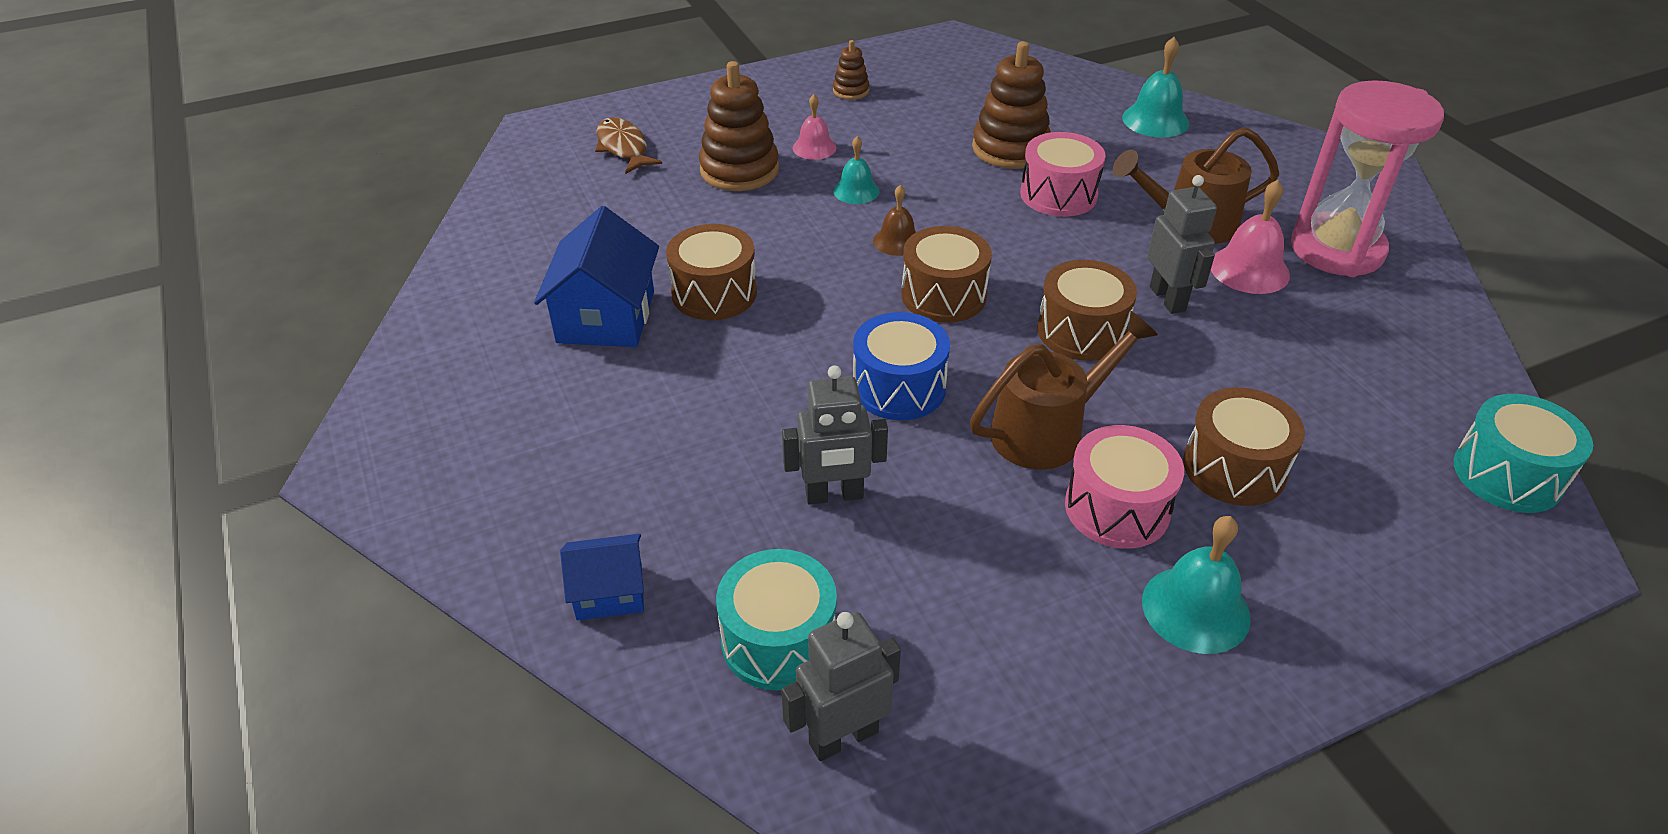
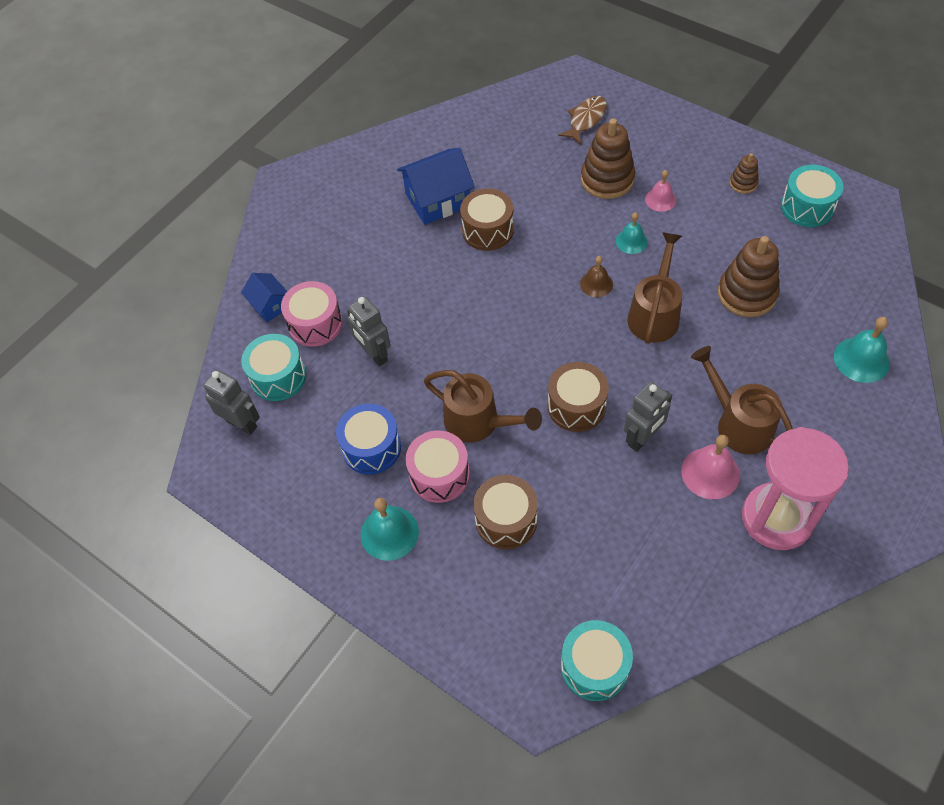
camera: 65 degrees right, 15 degrees up
(899, 387) = (468, 344): blue drum -> blue drum (371, 448)
(925, 70) = (807, 207): none -> turquoise drum
(943, 295) = (561, 328): brown drum -> none
(983, 217) = (655, 313): none -> brown watering can
(1058, 194) = (713, 341): pink drum -> pink drum (315, 324)

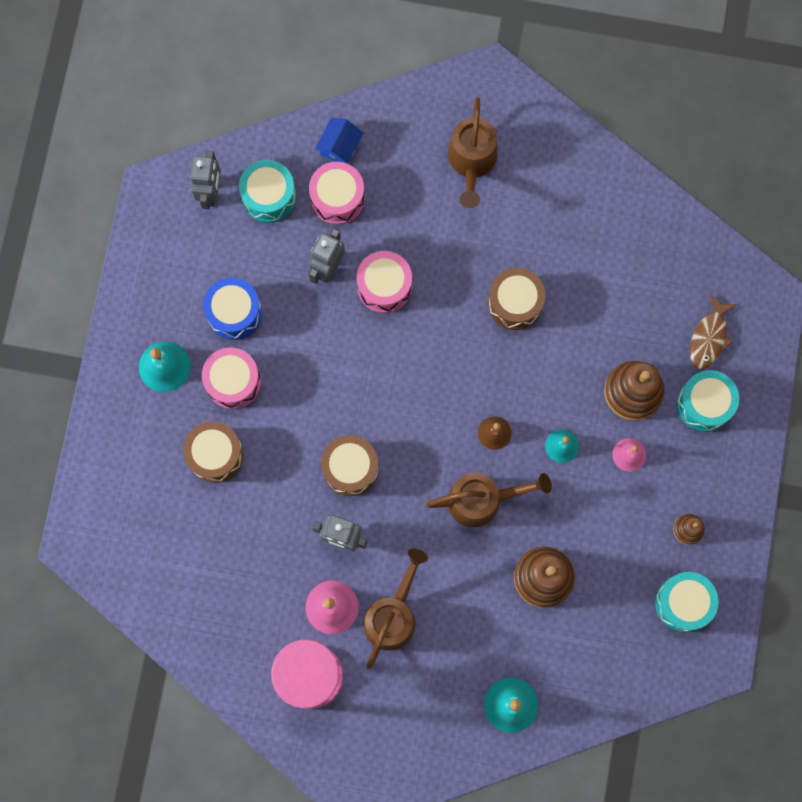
camera: 60 degrees right, 20 degrees up
(418, 317) = (384, 286): none -> pink drum
(438, 200) = (532, 238): blue house -> none
(479, 423) = (297, 392): brown watering can -> brown watering can (471, 162)
(586, 119) = (709, 337): brown fish -> brown fish turned 105 degrees clockwise
(594, 666) = (121, 575): turquoise drum -> turquoise drum (704, 404)

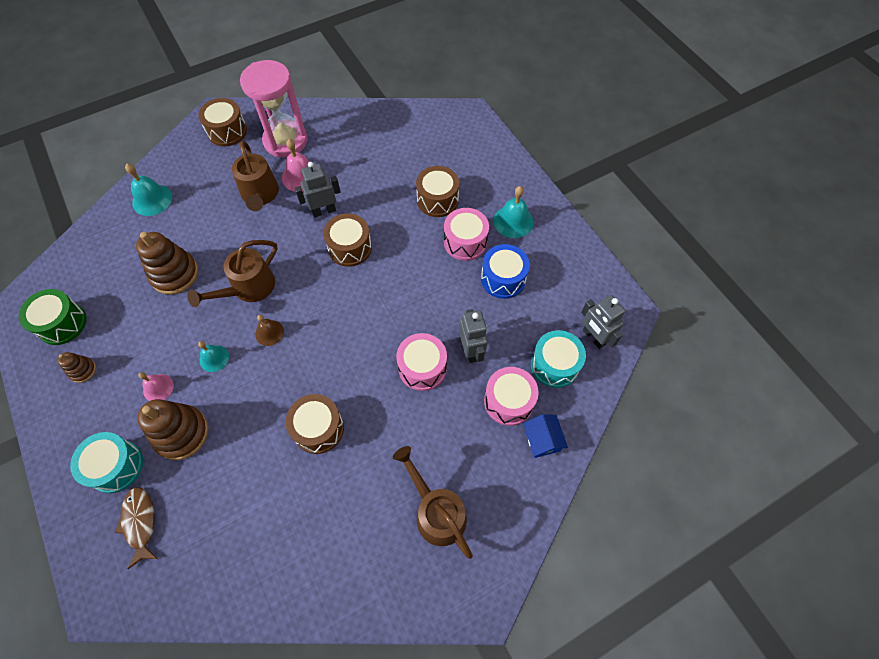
camera: 140 degrees right, 15 degrees down
(366, 748) = (227, 131): none -> brown drum
(683, 603) = (62, 323): turquoise drum -> green drum

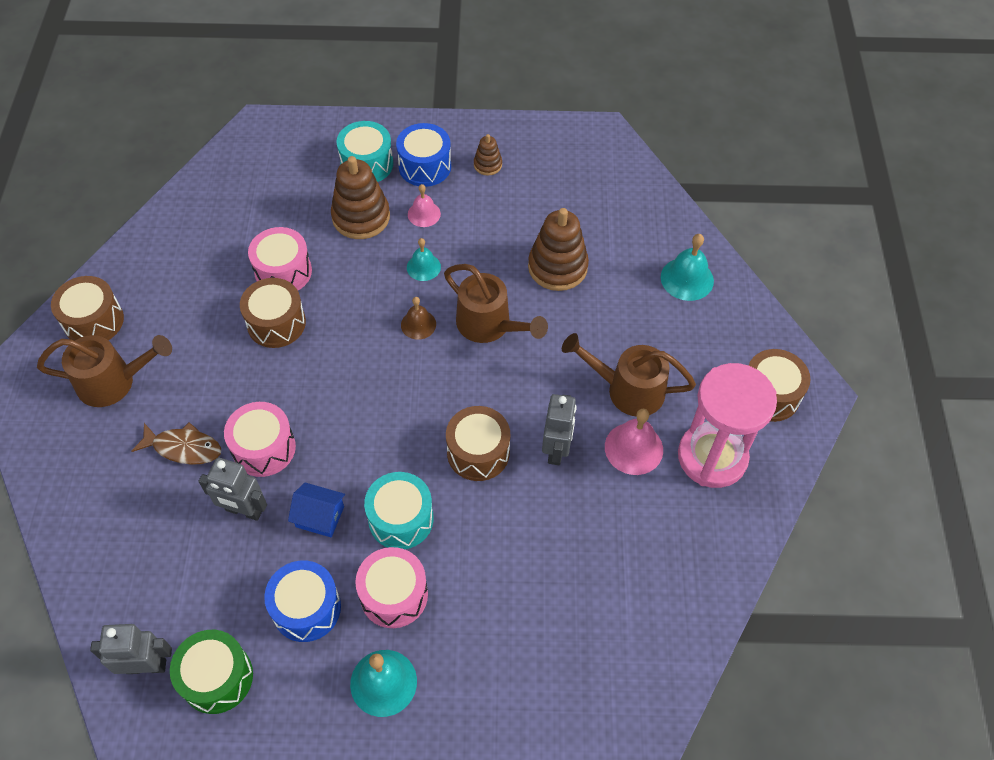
camera: 120 degrees right, 5 degrees down
(62, 323) = (556, 162): green drum -> green drum (217, 677)
(102, 417) = (425, 166): none -> blue drum
(140, 523) = (301, 166): brown fish -> brown fish (183, 448)
(248, 289) = (490, 326): brown watering can -> brown watering can turned 150 degrees clockwise
(437, 200) = (486, 600): brown drum -> brown drum (94, 321)
(508, 401) = (156, 513): pink drum -> pink drum (283, 272)
(542, 440) = (90, 520): blue house -> blue house (320, 517)
(554, 365) = (153, 592): turquoise drum -> turquoise drum (401, 519)

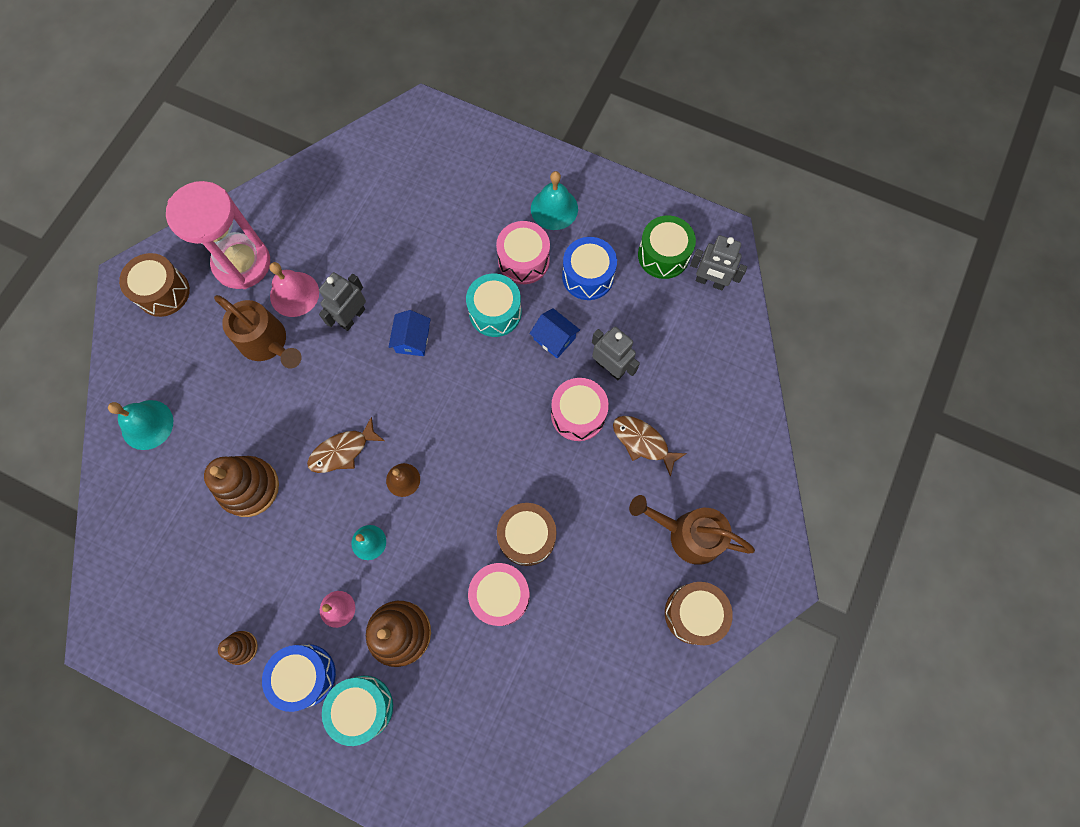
camera: 155 degrees left, 15 degrees up
(478, 452) = (412, 340): brown drum -> blue house
(490, 326) = (342, 451): brown watering can -> brown fish

